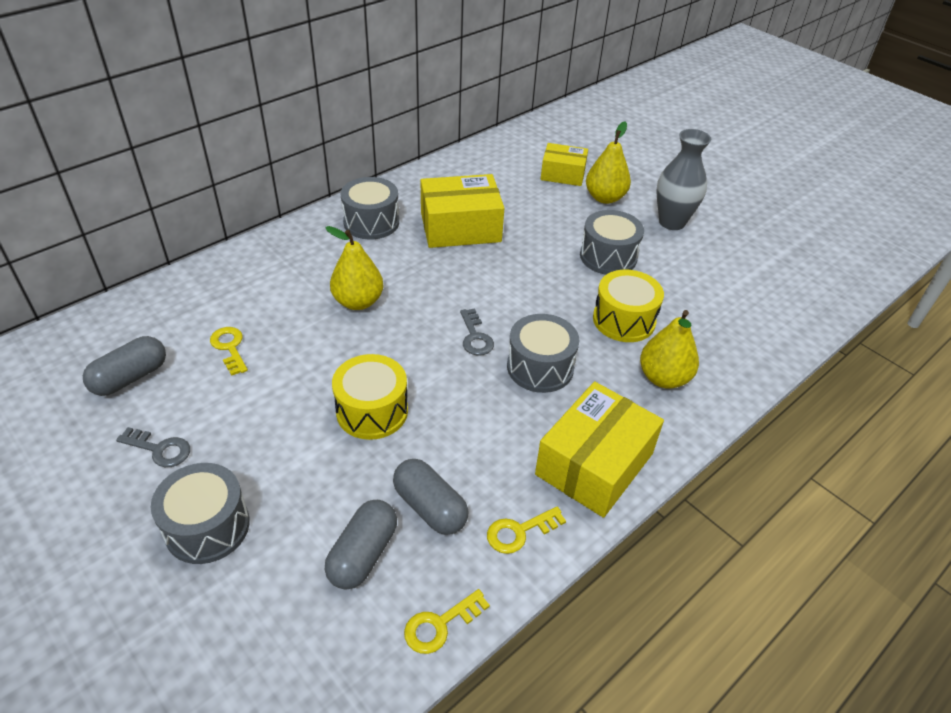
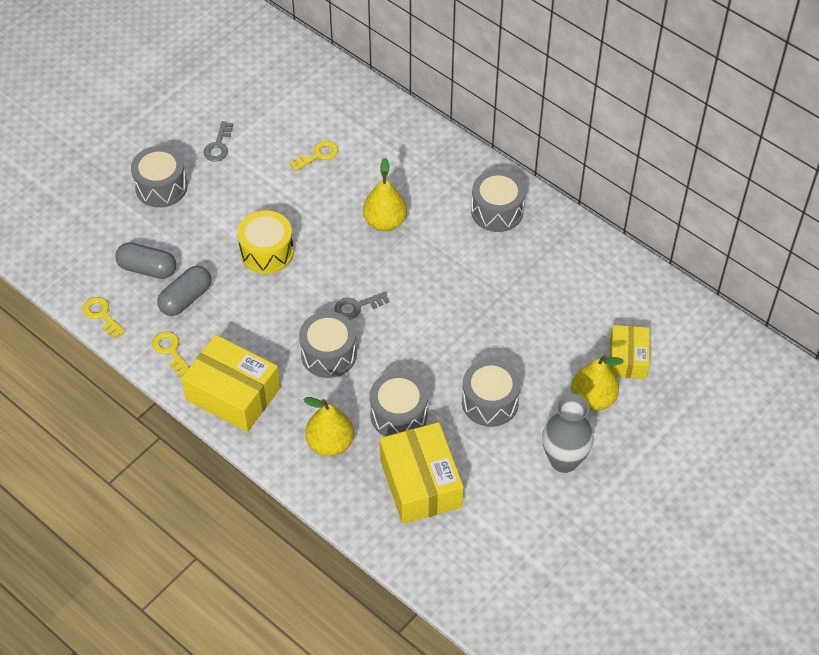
camera: 85 degrees right, 10 degrees up
(130, 377) = (279, 110): grey capsule -> none
(460, 227) = (507, 279): yellow box -> yellow box (420, 483)
(624, 320) = (398, 414): yellow drum -> grey drum

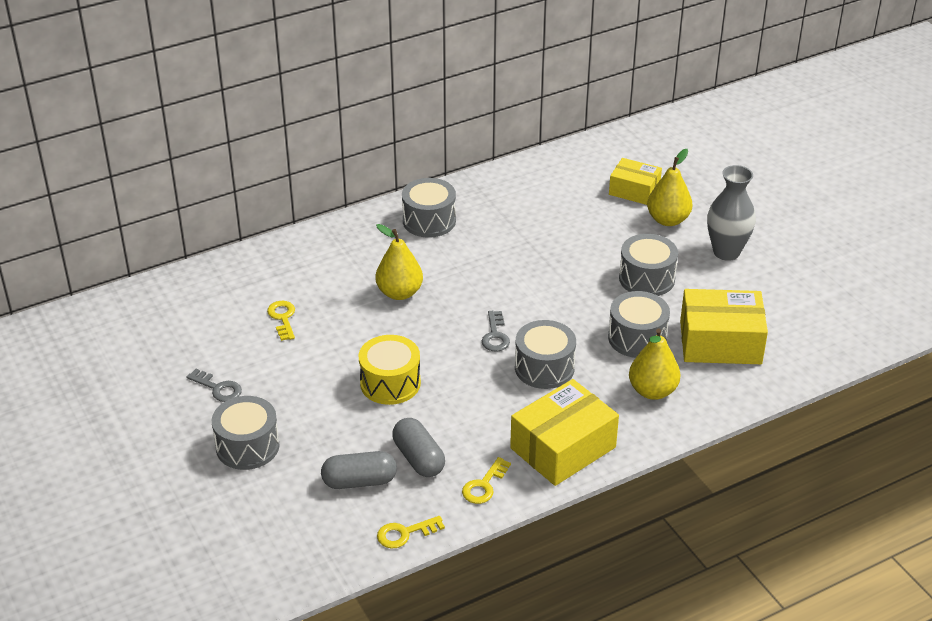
camera: 70 degrees left, 15 degrees down
(147, 269) = (359, 481): grey capsule -> grey capsule turned 45 degrees clockwise
(170, 351) = (484, 485): yellow key -> yellow key turned 45 degrees counterclockwise

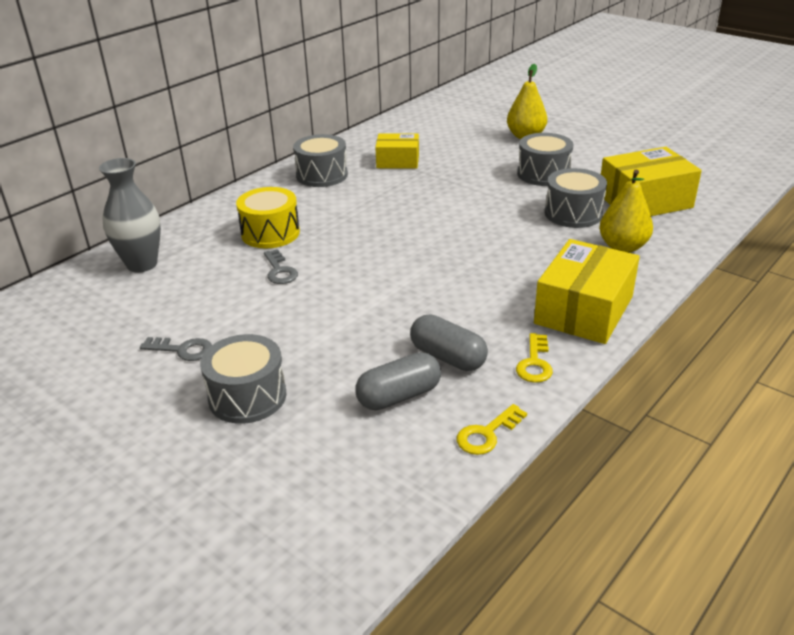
camera: 20 degrees left, 5 degrees down
(283, 318) = (222, 273): yellow key -> none
(390, 383) = (370, 300): yellow drum -> yellow drum (270, 233)
(399, 293) = (330, 229): yellow pear -> none
(495, 335) = (445, 240): grey key -> grey key (279, 271)
(544, 368) = (511, 253): grey drum -> none
(634, 191) = (482, 125): yellow box -> yellow box (397, 161)
(726, 252) = (590, 146): grey vase -> grey vase (142, 264)

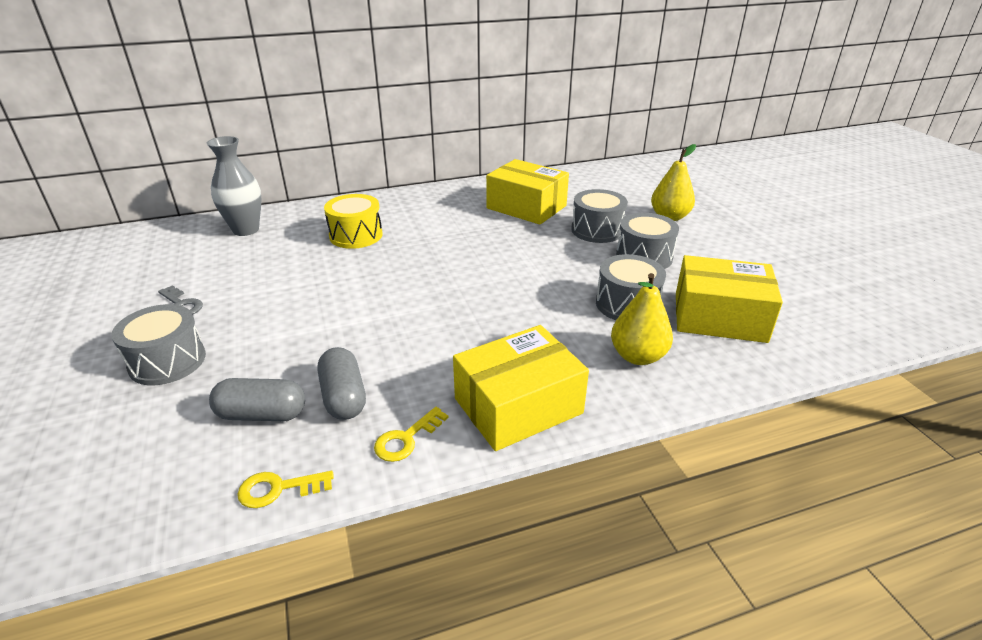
camera: 30 degrees right, 0 degrees up
(279, 271) = (322, 268): grey key -> none
(322, 175) = (452, 201): grey drum -> grey drum (597, 230)
(397, 161) = (526, 207): yellow box -> yellow box, size x1.61

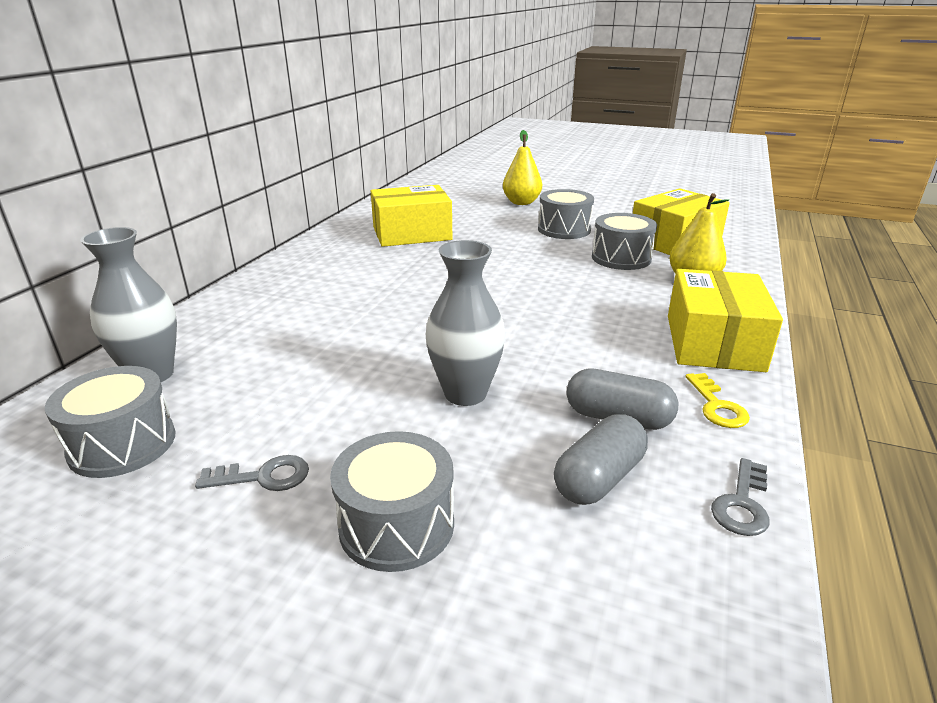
camera: 50 degrees left, 5 degrees down
(278, 489) = (742, 503): yellow key -> grey key
(317, 326) = (465, 393): none -> grey vase
(356, 235) = (310, 316): yellow drum -> none
(597, 230) = (498, 227): grey drum -> grey drum (122, 444)

